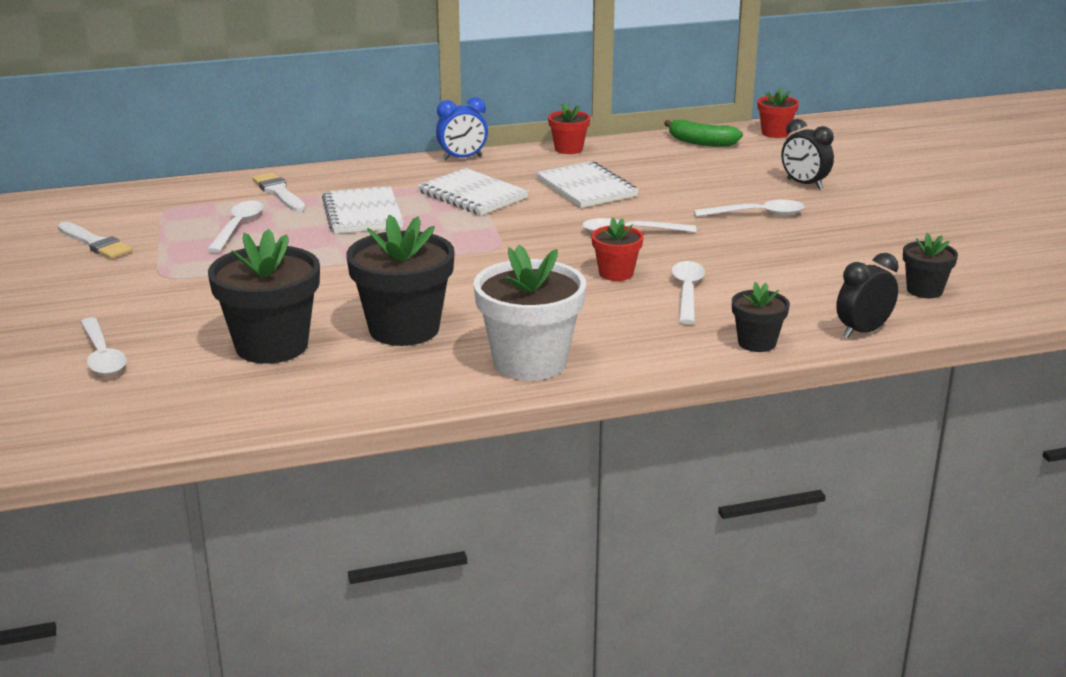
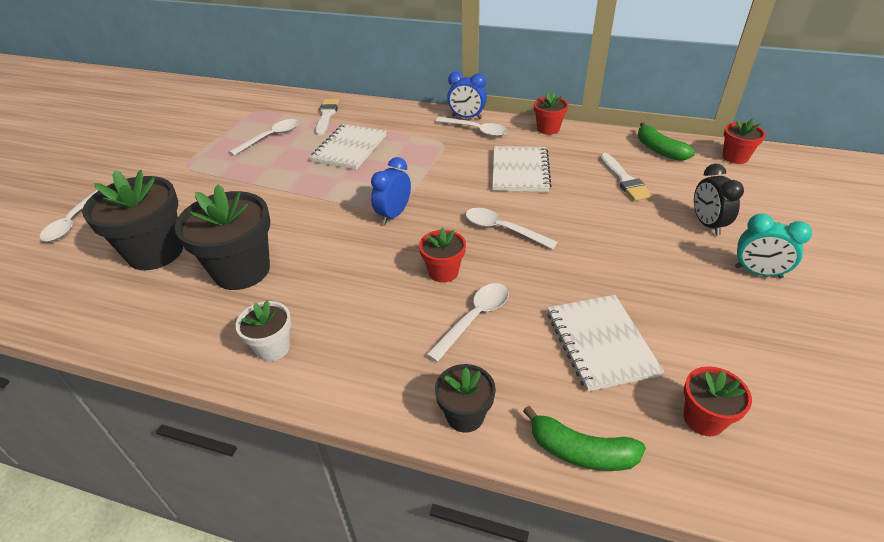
camera: 35 degrees right, 15 degrees up
(95, 243) = (190, 127): white brush -> white brush (624, 180)
(472, 195) = (434, 153): white notebook -> white notebook (600, 343)
(503, 250) = (393, 215): none -> blue clock
(530, 362) = (273, 347): white flower pot -> white flower pot, size x0.53
(757, 214) = (629, 246): white spoon -> white spoon (476, 130)
(863, 331) = (580, 451): black clock -> green banana
(876, 204) = (758, 272): none -> turquoise clock
(924, 290) = (703, 419): black flower pot -> red flower pot

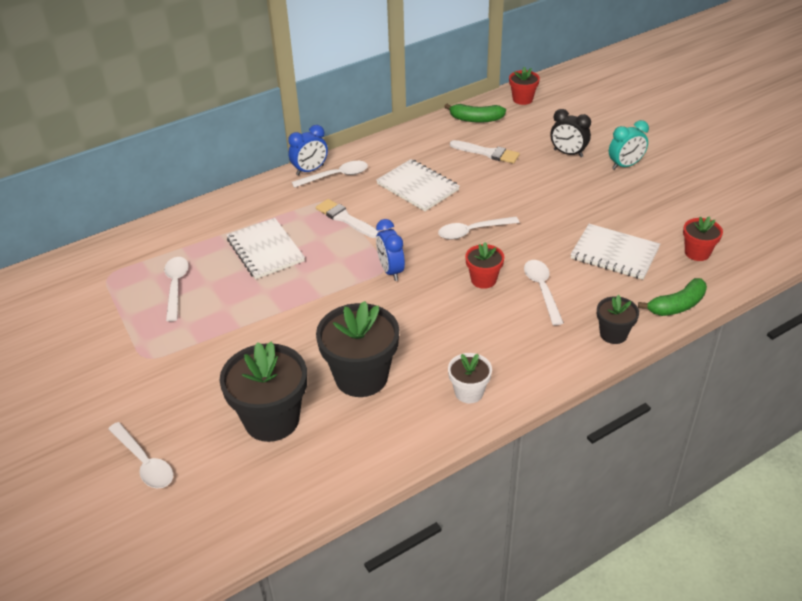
camera: 50 degrees left, 0 degrees up
(326, 115) = (187, 238): white brush -> white brush (345, 218)
(548, 129) = (384, 145): red flower pot -> none

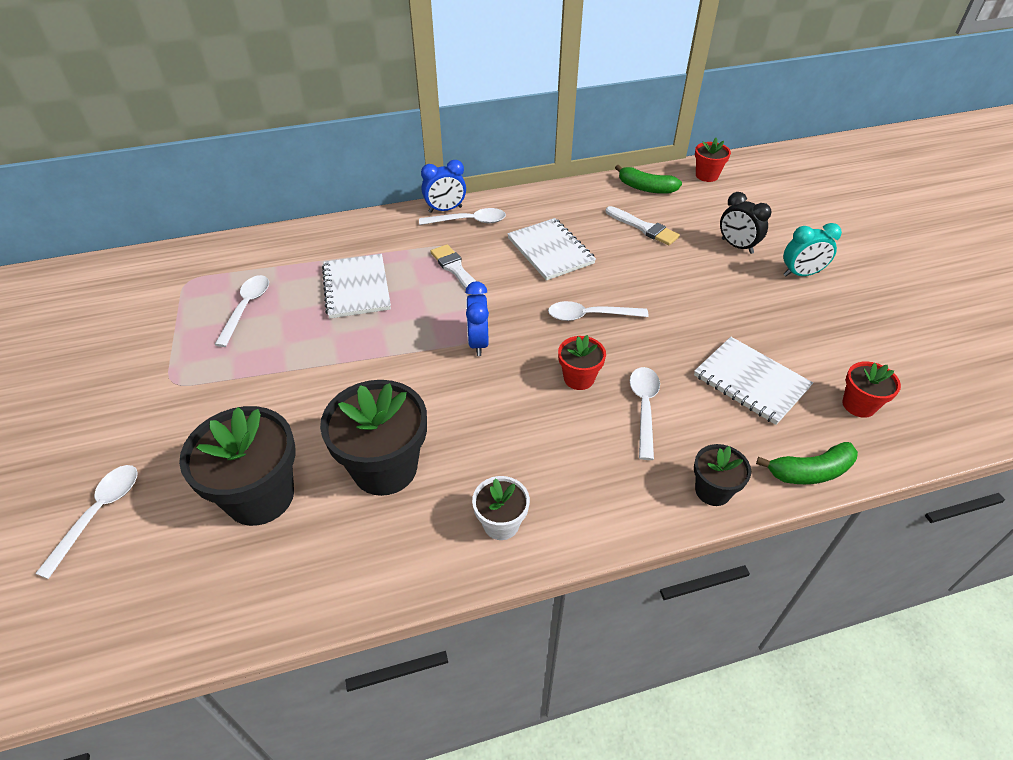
camera: 15 degrees right, 5 degrees up
(145, 463) = (99, 513): white spoon -> white spoon turned 135 degrees counterclockwise

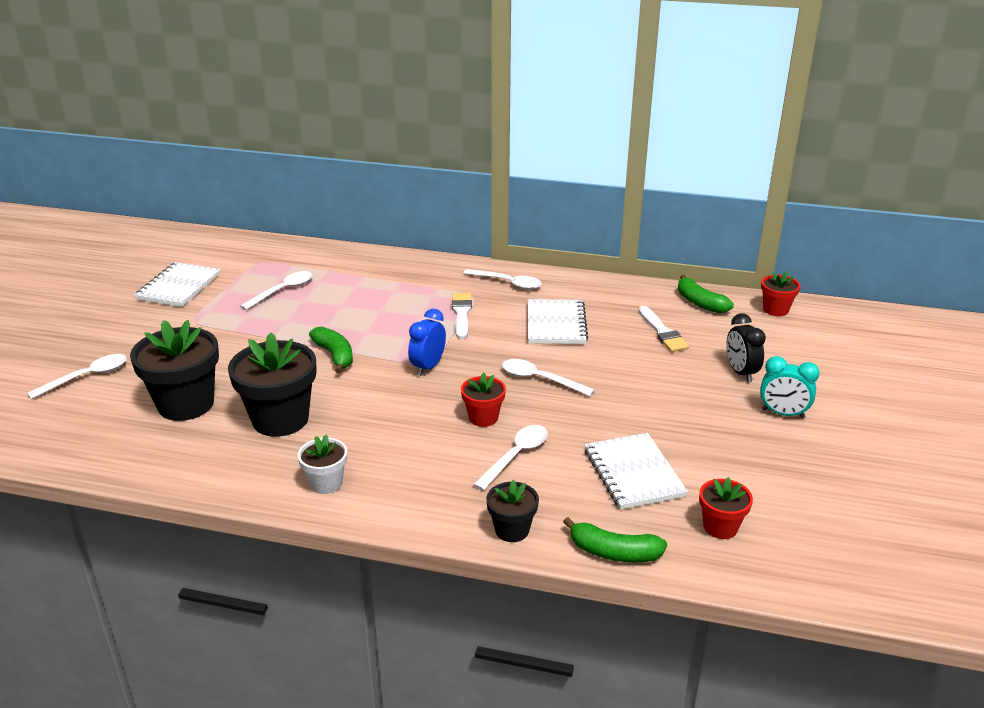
camera: 30 degrees right, 15 degrees down
(356, 288) = (372, 302): white notebook -> white notebook (179, 287)
(373, 366) = (335, 355): none -> green banana
(445, 209) = (497, 269): blue clock -> none

